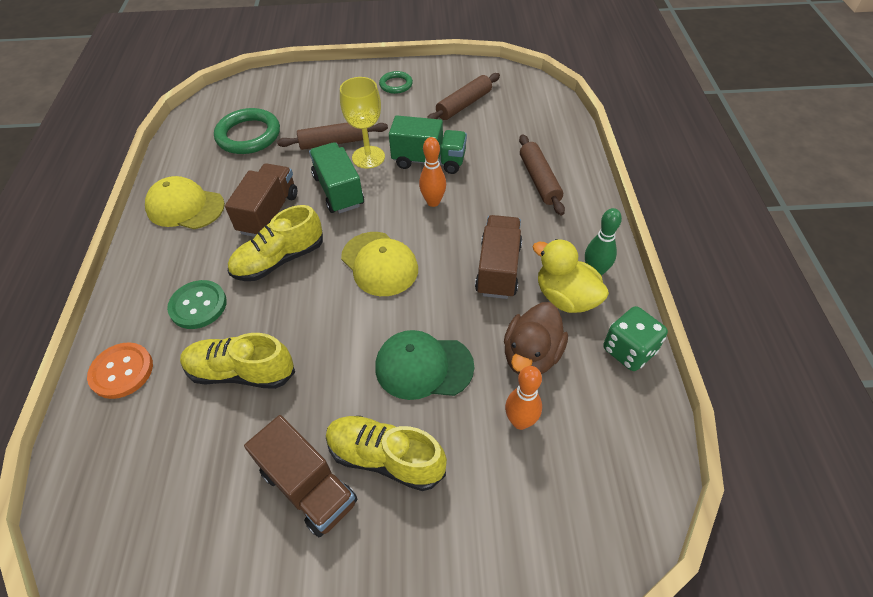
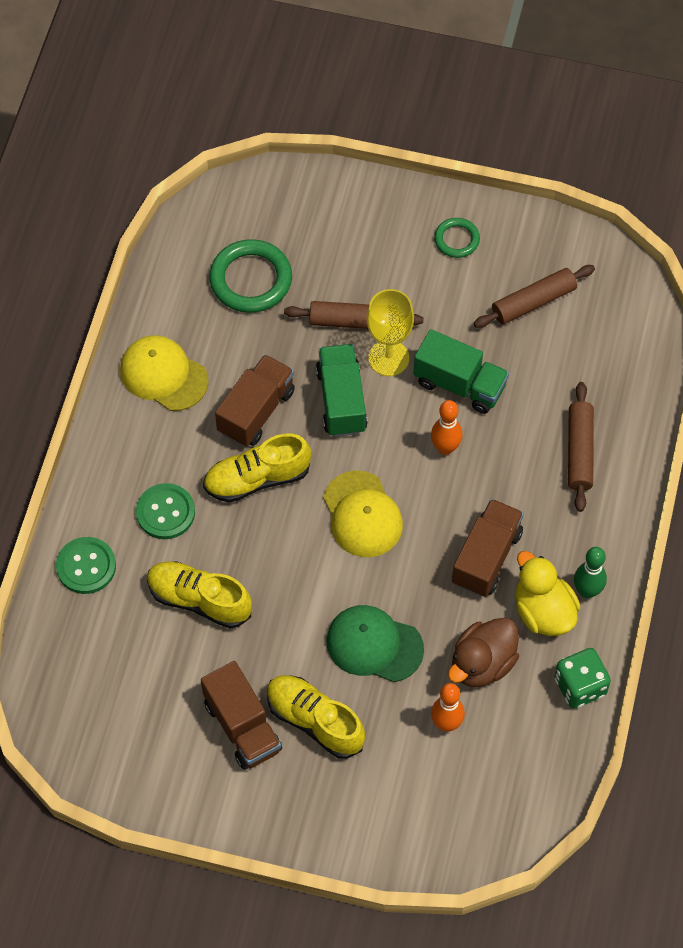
camera: 15 degrees right, 10 degrees up
(122, 371) = (86, 566): orange button -> green button

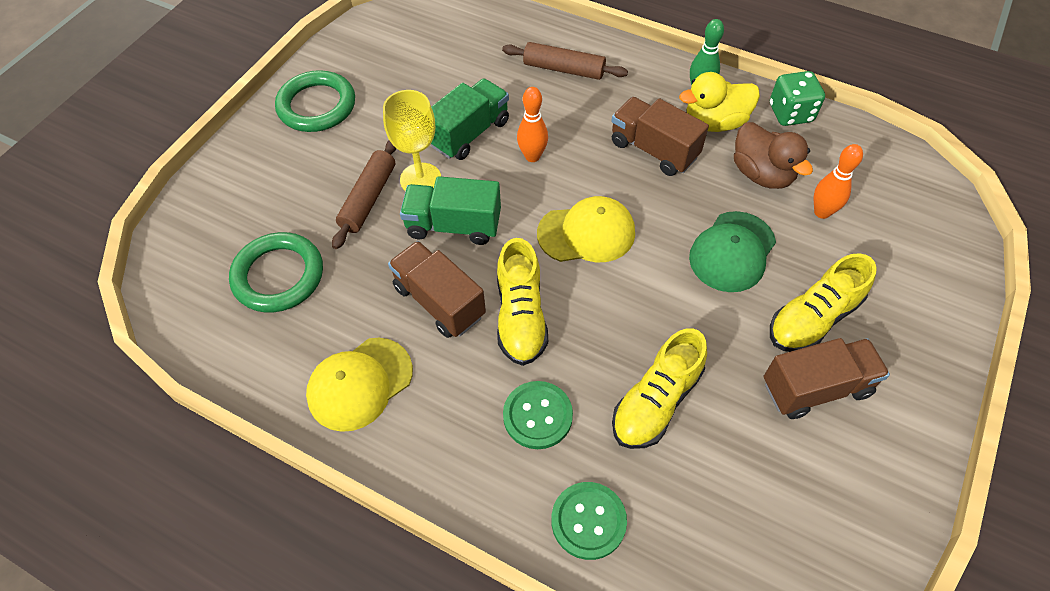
camera: 75 degrees left, 5 degrees down
(456, 239) = (317, 106): green ring -> green ring, size x1.80
(533, 302) = (406, 68): brown rolling pin -> none

